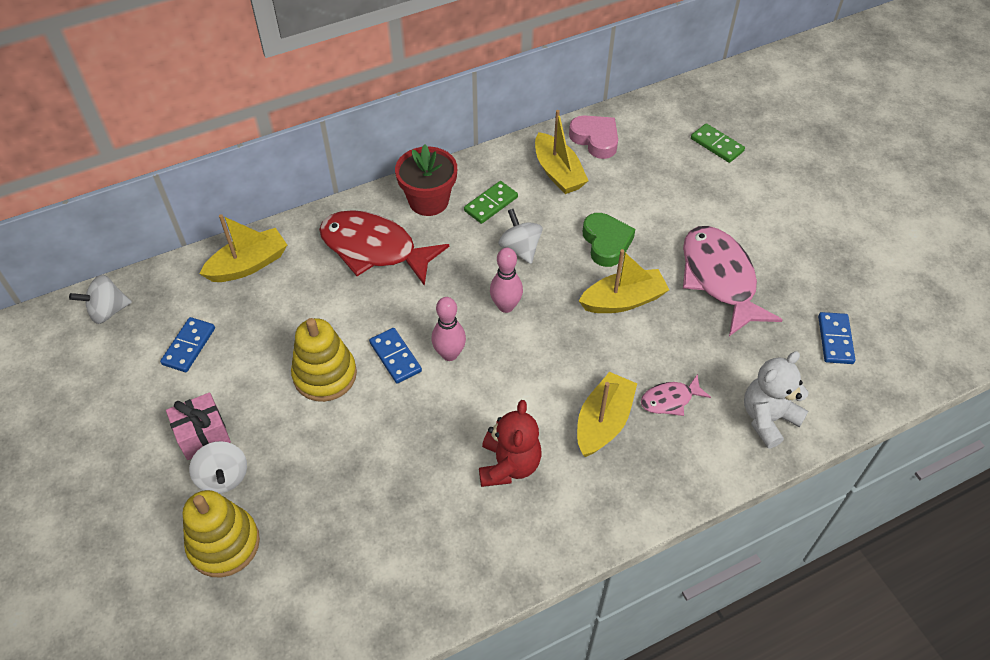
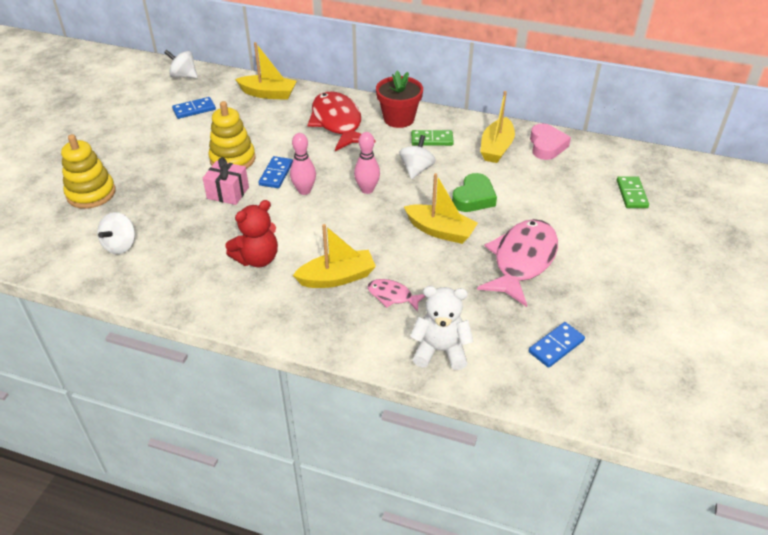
camera: 45 degrees right, 10 degrees down
(203, 435) = (147, 147): pink gift -> pink gift (228, 193)
(223, 477) = (130, 168): white spinning top -> white spinning top (120, 245)

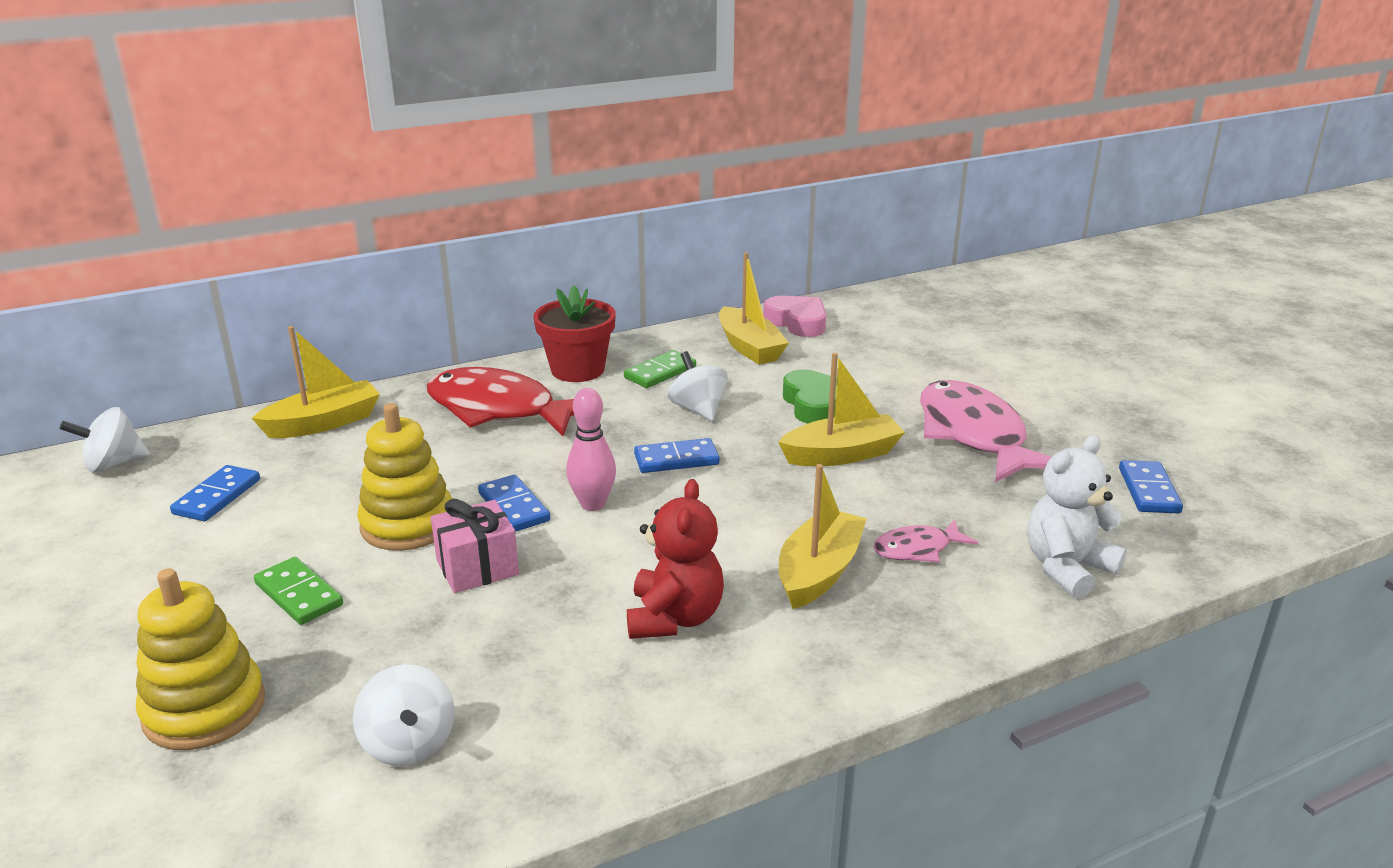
camera: 45 degrees left, 15 degrees down
(367, 189) = (676, 459): pink bowling pin -> blue domino
(631, 194) = (954, 326): green domino -> green domino (299, 594)

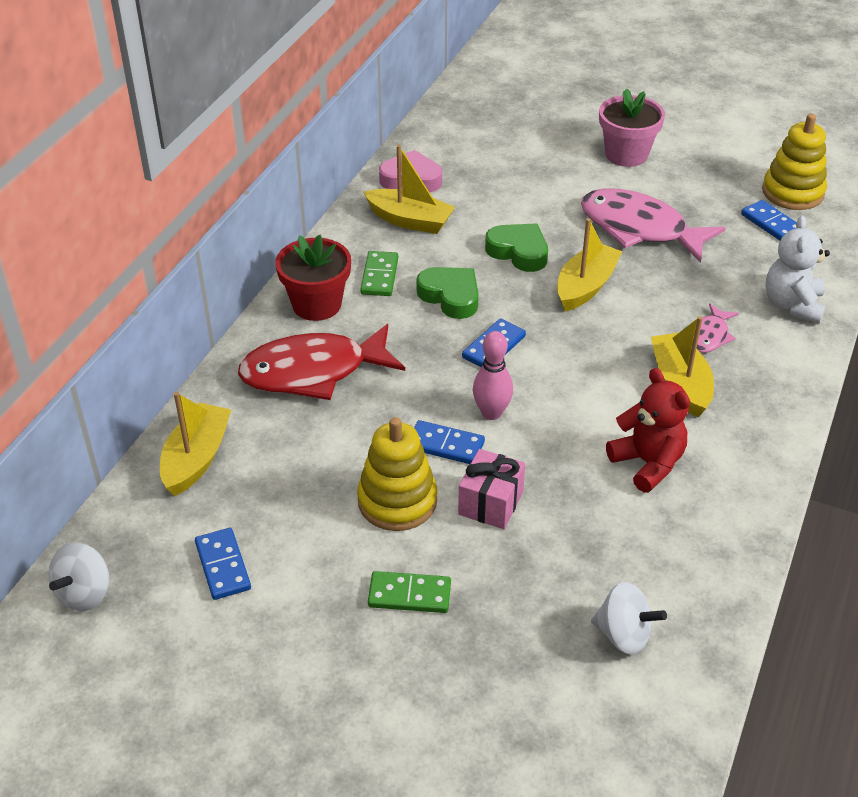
camera: 40 degrees left, 15 degrees up
(204, 709) = (479, 701): yellow stacking toy -> yellow stacking toy (792, 192)
(698, 409) = (450, 296): white spinning top -> green heart
(1050, 377) = (626, 154): none -> pink flower pot

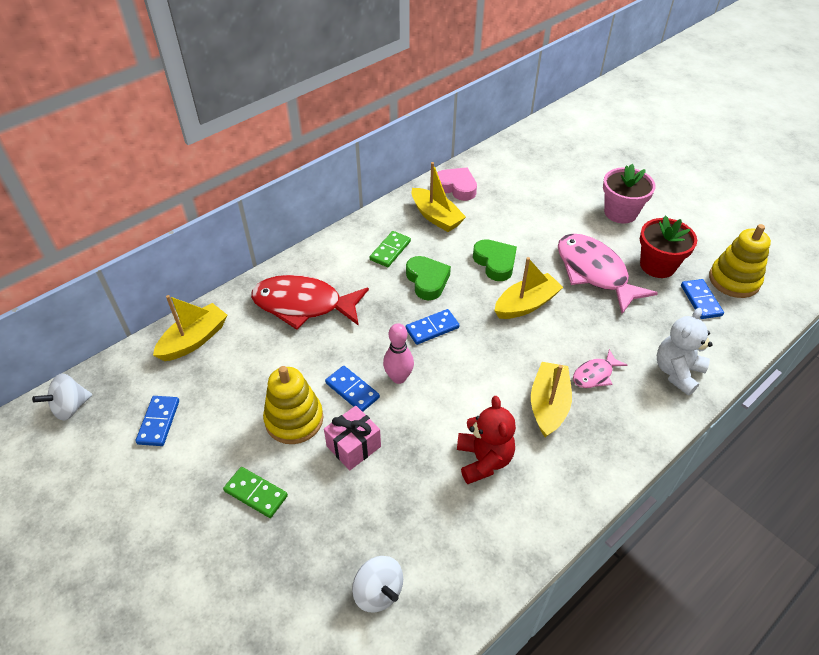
camera: 25 degrees right, 5 degrees up
(316, 304) = (337, 258): red flower pot -> red flower pot (657, 265)

